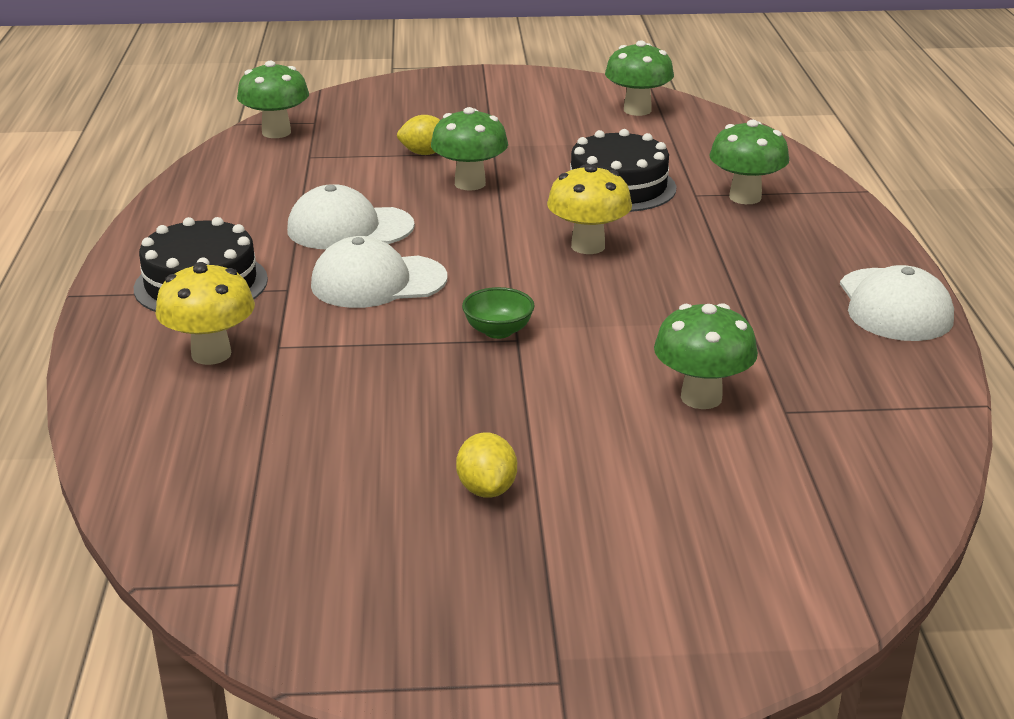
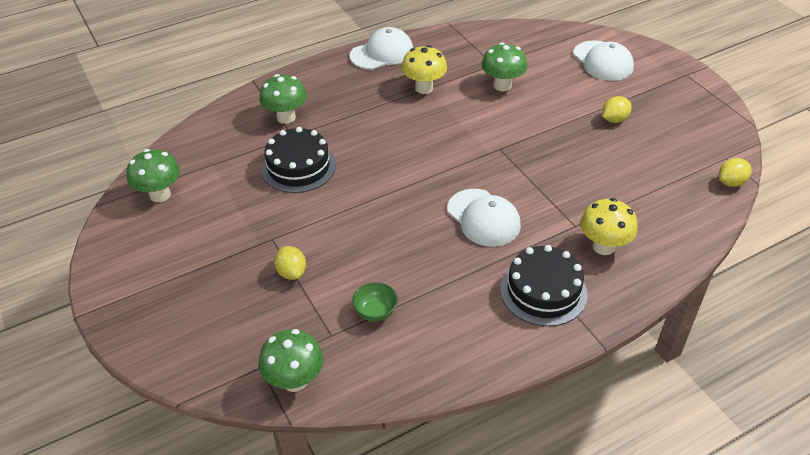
camera: 115 degrees left, 15 degrees up
(175, 552) = (731, 182): none -> yellow lemon
(349, 228) = (429, 259): white cap -> white cap (603, 61)
(470, 183) = (330, 231): green mushroom -> none
(498, 331) = (497, 157): green bowl -> green bowl (375, 311)
(588, 246) = (385, 155): yellow mushroom -> yellow mushroom (424, 88)

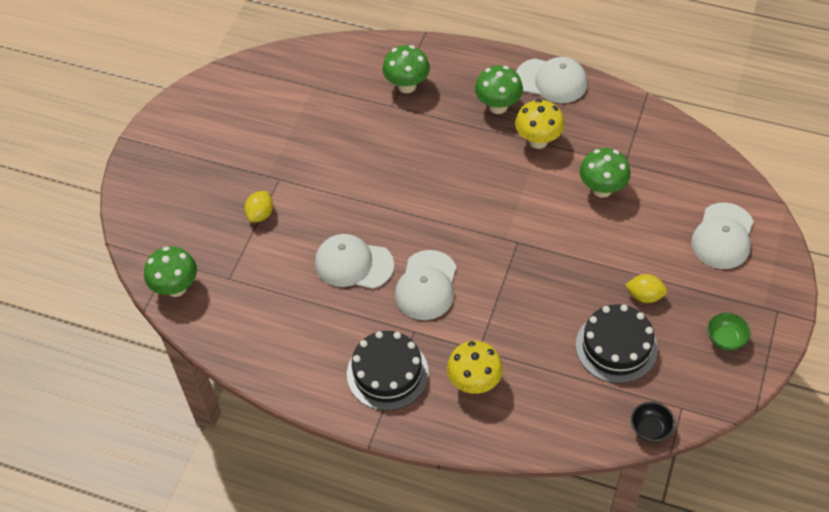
camera: 50 degrees right, 10 degrees up
(160, 195) = (256, 85): green mushroom -> green mushroom (498, 106)
(298, 167) = (363, 136): black cake -> black cake (616, 347)
(375, 311) = (272, 287): green bowl -> green bowl (725, 339)
(413, 246) = (353, 264): none -> white cap
(731, 182) = (650, 429): yellow lemon -> black bowl

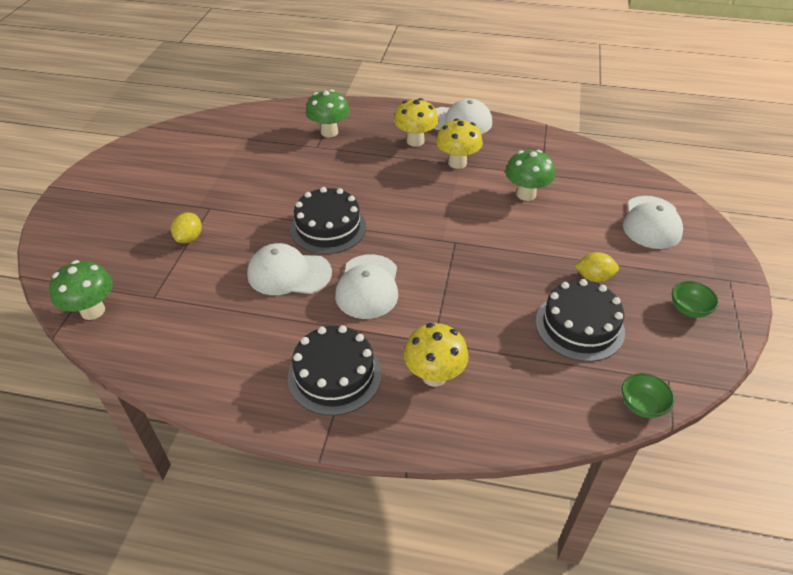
camera: 10 degrees left, 10 degrees down
(395, 213) = (328, 227): none -> black cake
(498, 106) = (415, 141): green mushroom -> yellow mushroom
(650, 429) = (642, 405): black bowl -> green bowl

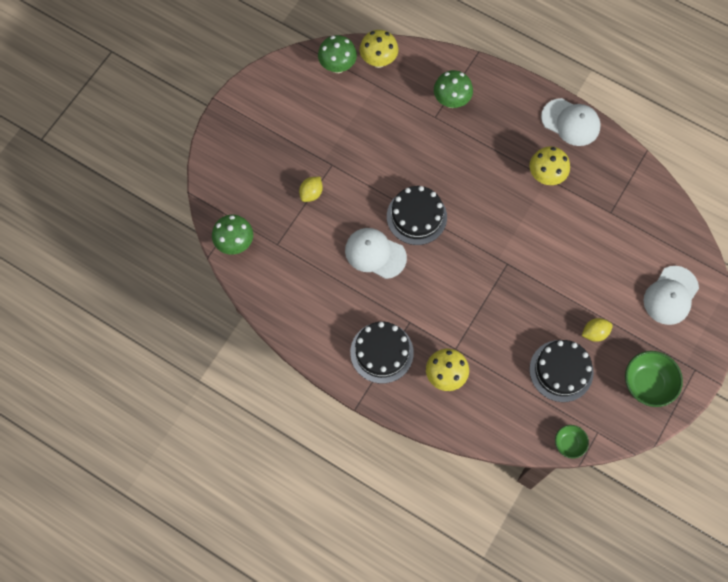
camera: 20 degrees right, 25 degrees up
(368, 287) = (427, 285): white cap -> none
(415, 141) = (521, 136): yellow mushroom -> yellow mushroom (378, 61)
(526, 194) = (586, 231): green mushroom -> green mushroom (337, 66)
(594, 277) = (594, 333): yellow lemon -> yellow lemon turned 45 degrees counterclockwise
(689, 309) = (647, 384): green bowl -> green bowl, size x1.72

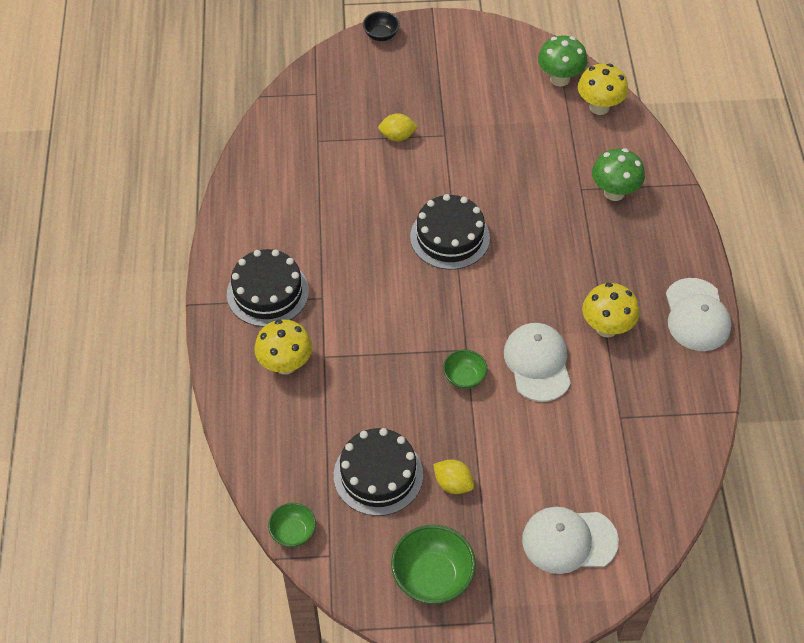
camera: 55 degrees right, 15 degrees down
(213, 145) = (381, 35): none -> black bowl
(235, 243) = (291, 108): green mushroom -> none
(375, 253) = (376, 225): white cap -> white cap (537, 363)
(526, 278) = (464, 377): none -> green bowl

